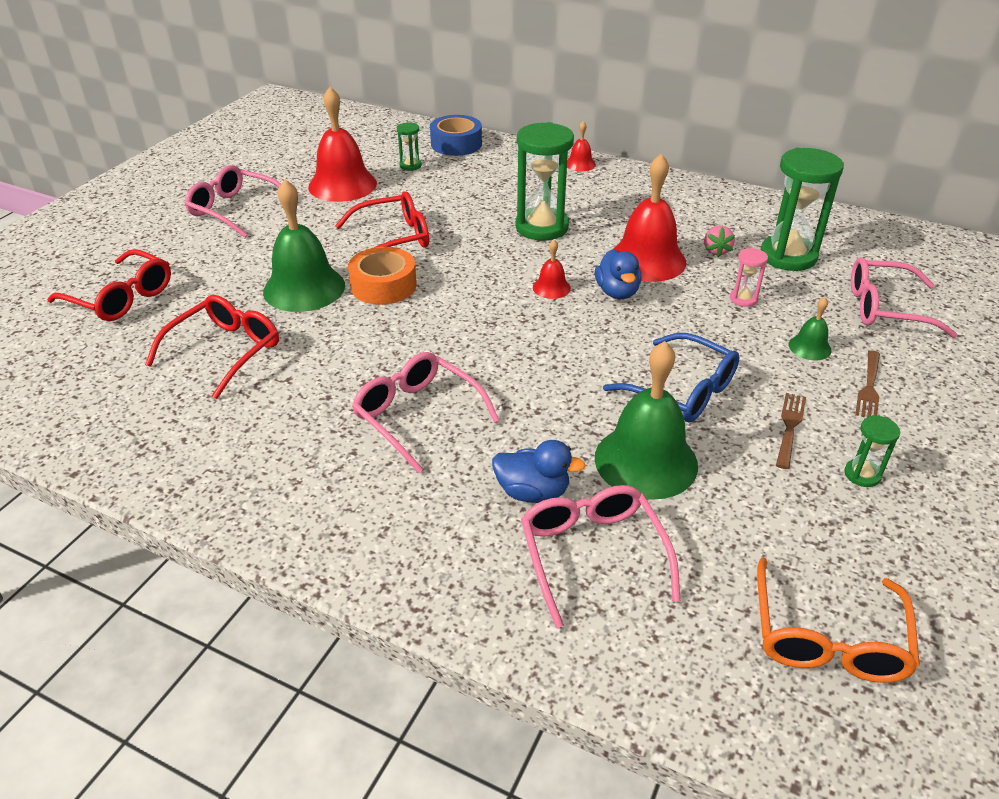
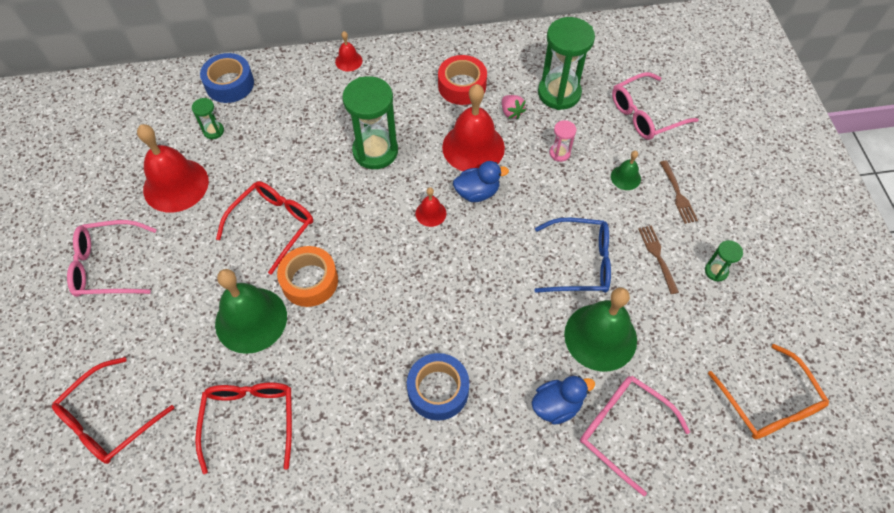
camera: 35 degrees left, 20 degrees up
(121, 298) = (108, 420): red glasses -> red glasses turned 135 degrees clockwise
(417, 415) = (438, 390): pink glasses -> blue tape
(617, 292) = (477, 192): blue duck -> blue duck turned 60 degrees counterclockwise
(679, 215) = (462, 86): none -> red tape

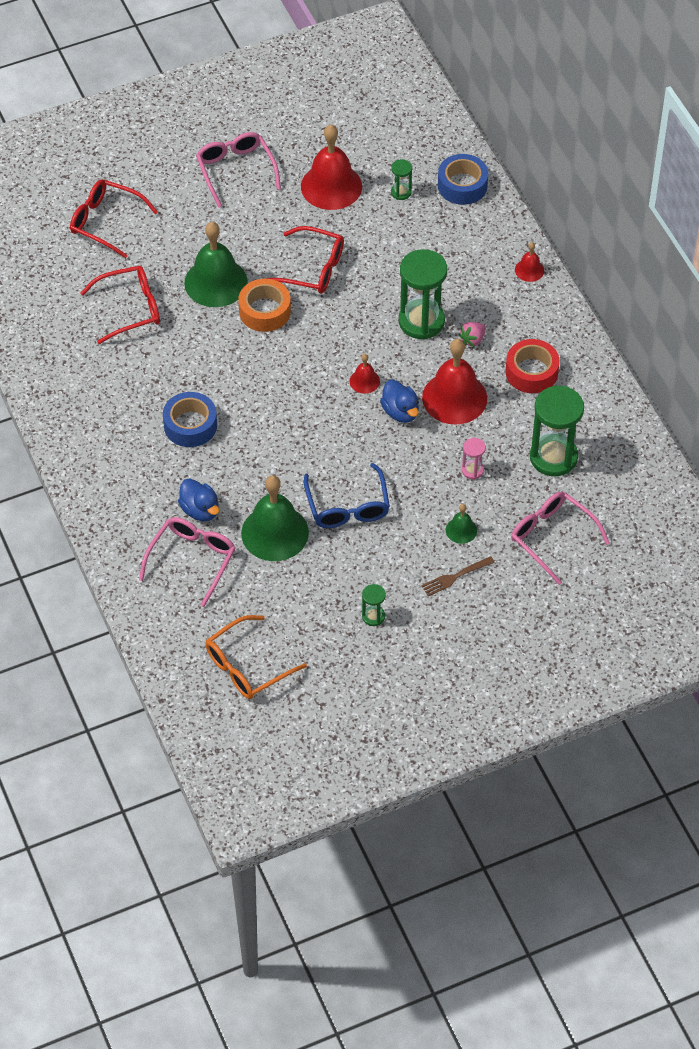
camera: 75 degrees right, 5 degrees down
(511, 112) = (511, 420): pink strawberry -> pink strawberry (473, 340)
(658, 257) = (374, 567): brown fork -> none

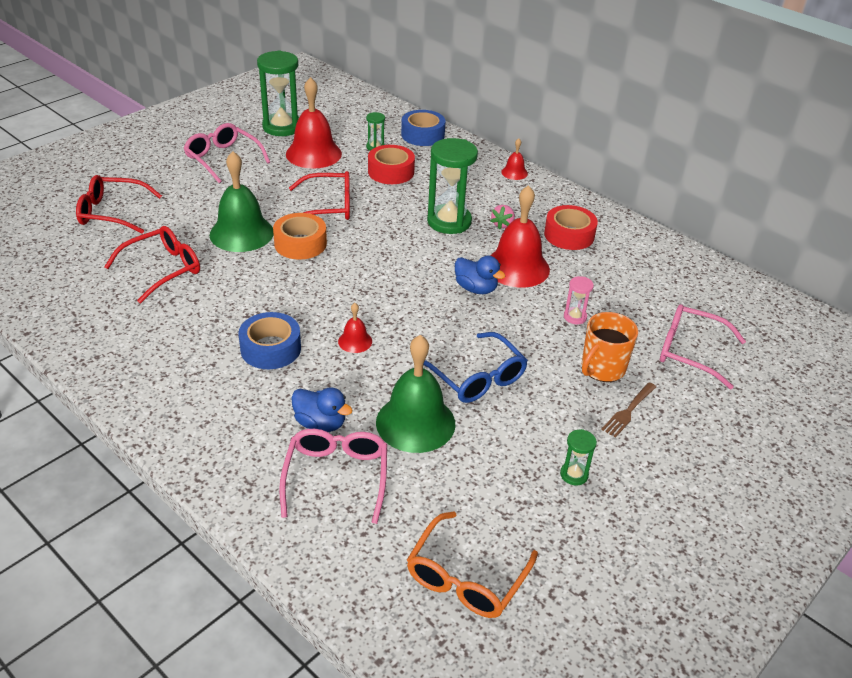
camera: 25 degrees left, 15 degrees down
(364, 381) = (426, 273): red bell -> red bell (355, 341)
(399, 235) = (391, 172): none -> red tape
(461, 530) = (602, 368): green bell -> orange mug
(553, 457) = (637, 289): green hourglass -> green hourglass (282, 127)

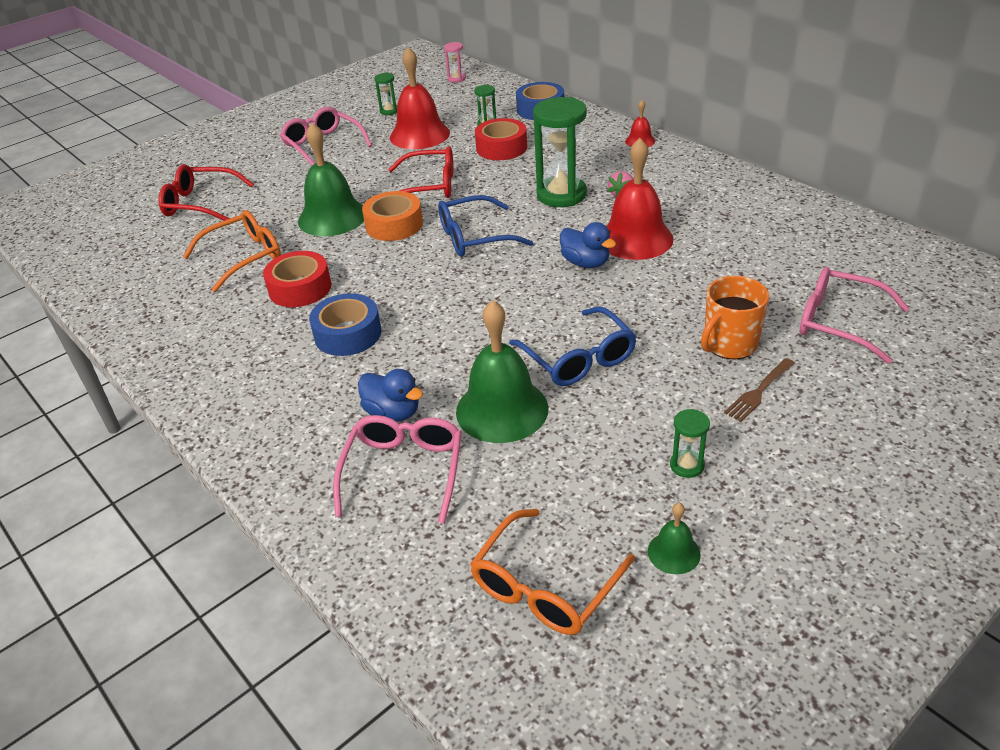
camera: 10 degrees right, 0 degrees up
(163, 269) = (244, 257): red glasses -> orange glasses
(282, 127) = (389, 111): green hourglass -> green hourglass, size x0.46
(355, 341) = (442, 323): red bell -> none
(375, 259) = (474, 237): none -> blue glasses
(568, 549) = (674, 552): none -> green bell
(569, 235) = (699, 202): red tape -> red tape (300, 288)
(575, 317) = (700, 289): pink hourglass -> pink hourglass (456, 79)

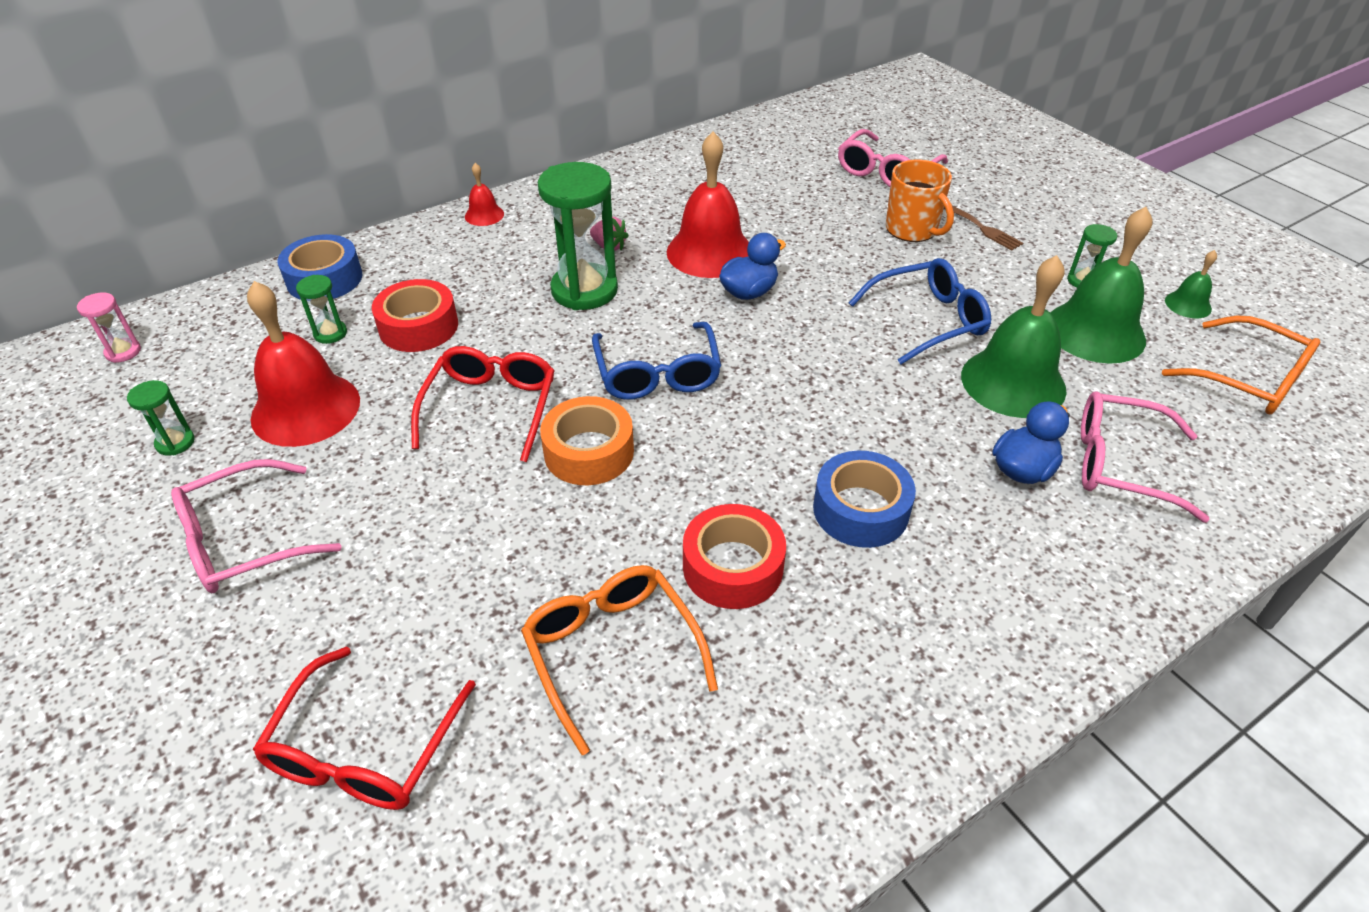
camera: 85 degrees left, 5 degrees up
(332, 217) = (529, 526): green bell -> green bell (1095, 332)

